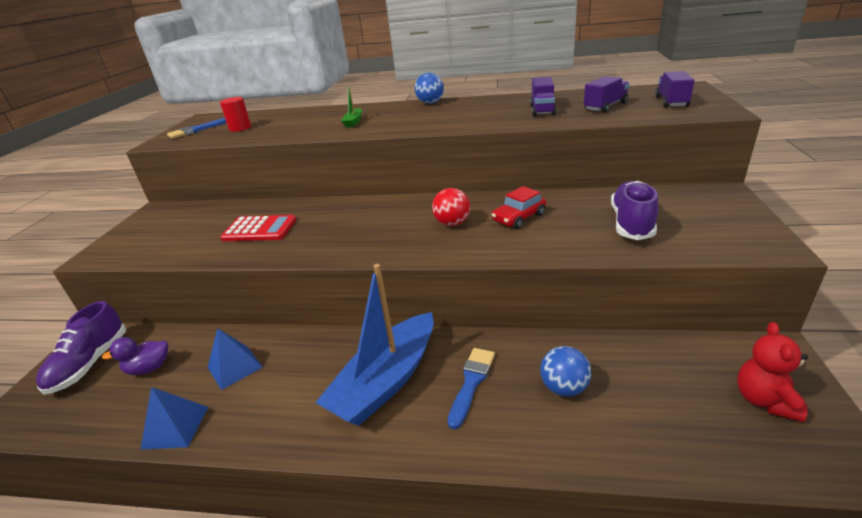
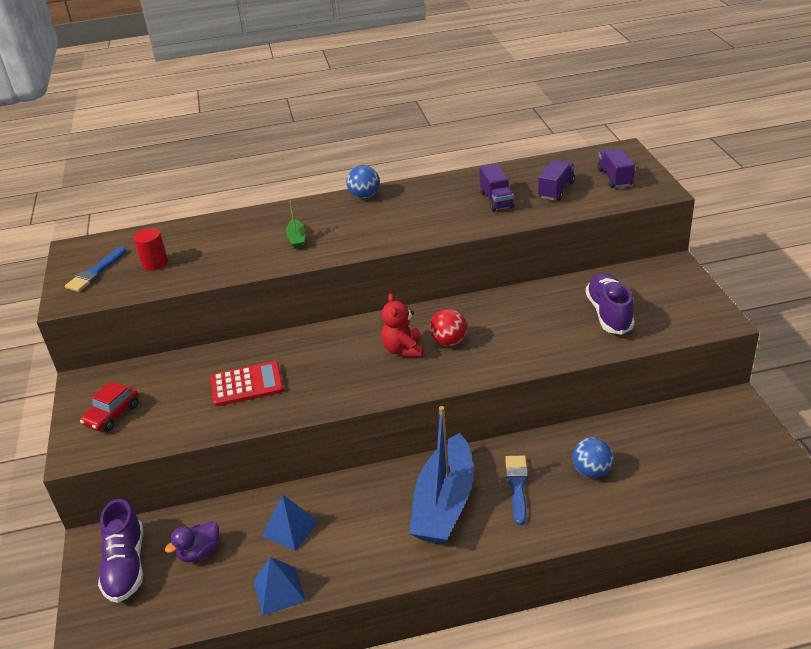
camera: 20 degrees left, 5 degrees up
(519, 218) = (508, 324): red car -> red car (112, 415)
(764, 400) = (733, 444): red teddy bear -> red teddy bear (403, 350)

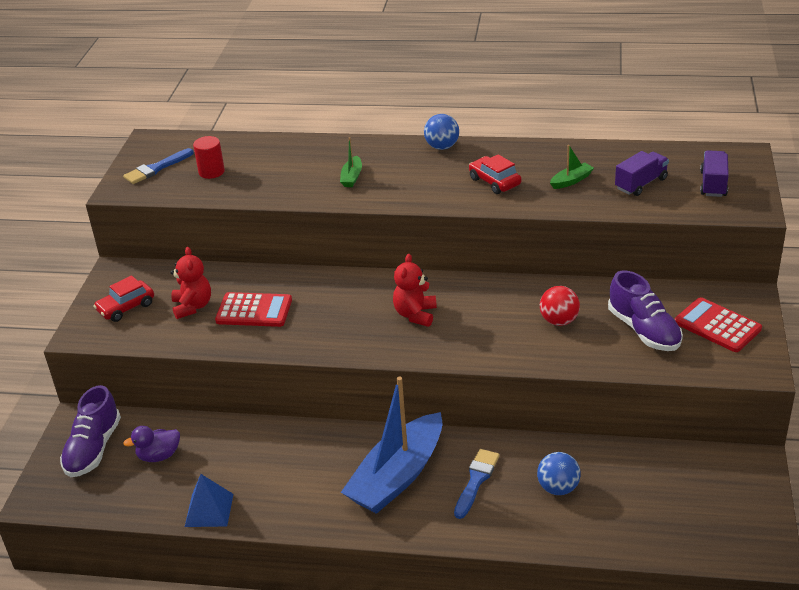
camera: 20 degrees right, 0 degrees up
(182, 396) = (192, 306): none -> red teddy bear
(290, 528) = (246, 458): blue pyramid -> none
(430, 215) = (494, 182): none -> red car
(449, 341) = (464, 318): red ball -> red ball (559, 321)
(496, 200) = (571, 181): purple truck -> green boat
(609, 313) = (644, 330): purple shoe -> purple shoe turned 135 degrees clockwise
(665, 295) = (717, 325): none -> red calculator

